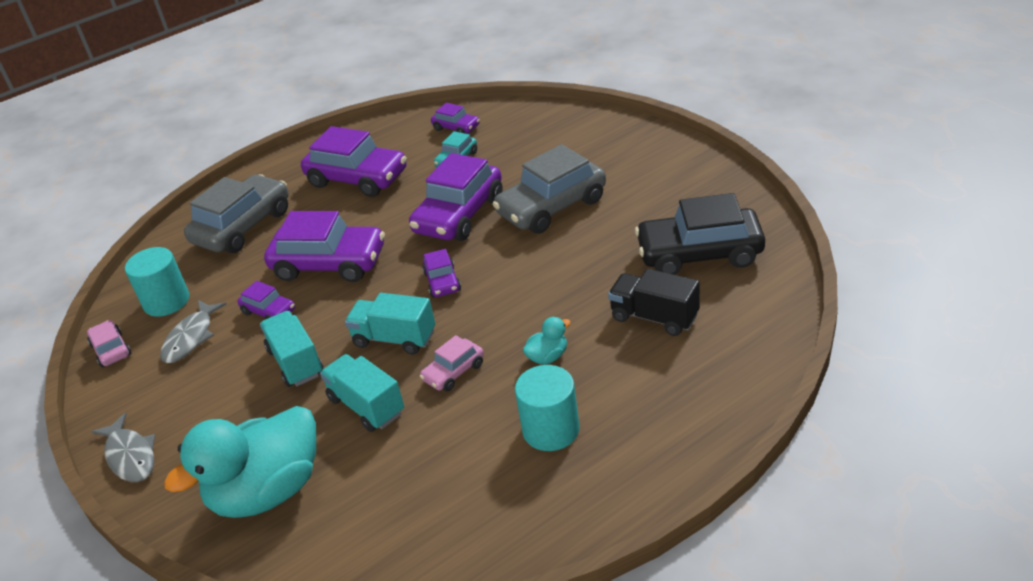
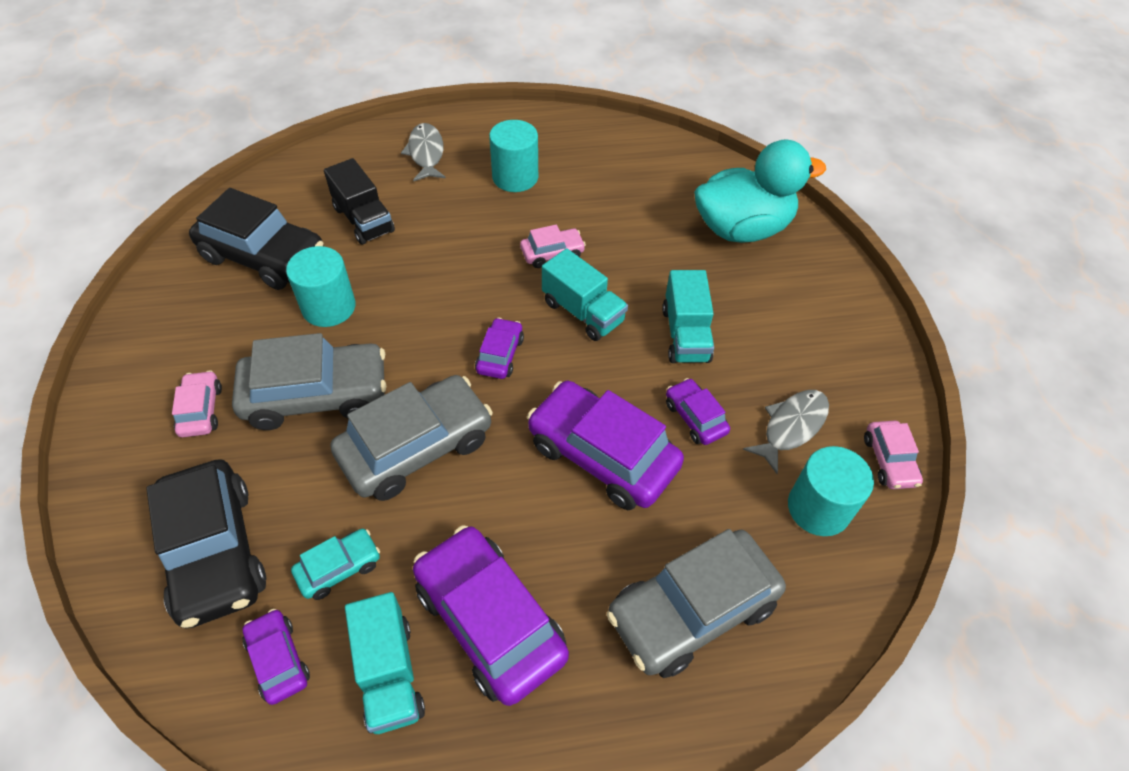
camera: 160 degrees left, 15 degrees up
(130, 456) = (860, 313): grey fish -> grey fish (426, 153)
(366, 406) = (639, 259): turquoise truck -> turquoise truck (389, 673)
(459, 215) = (416, 447): purple car -> grey car
(530, 137) = (215, 551): none -> black car
(548, 357) = (471, 229): turquoise duck -> none
(604, 249) = (329, 307): none -> turquoise cylinder
(616, 170) = (201, 410): none -> pink car

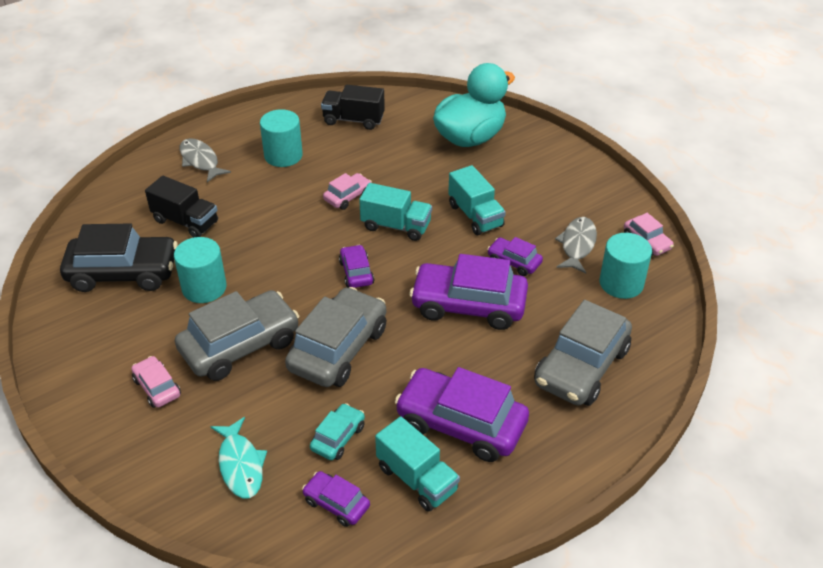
camera: 25 degrees left, 10 degrees down
(215, 551) = (240, 465): black car -> turquoise fish
(619, 160) = (353, 120): none -> black truck

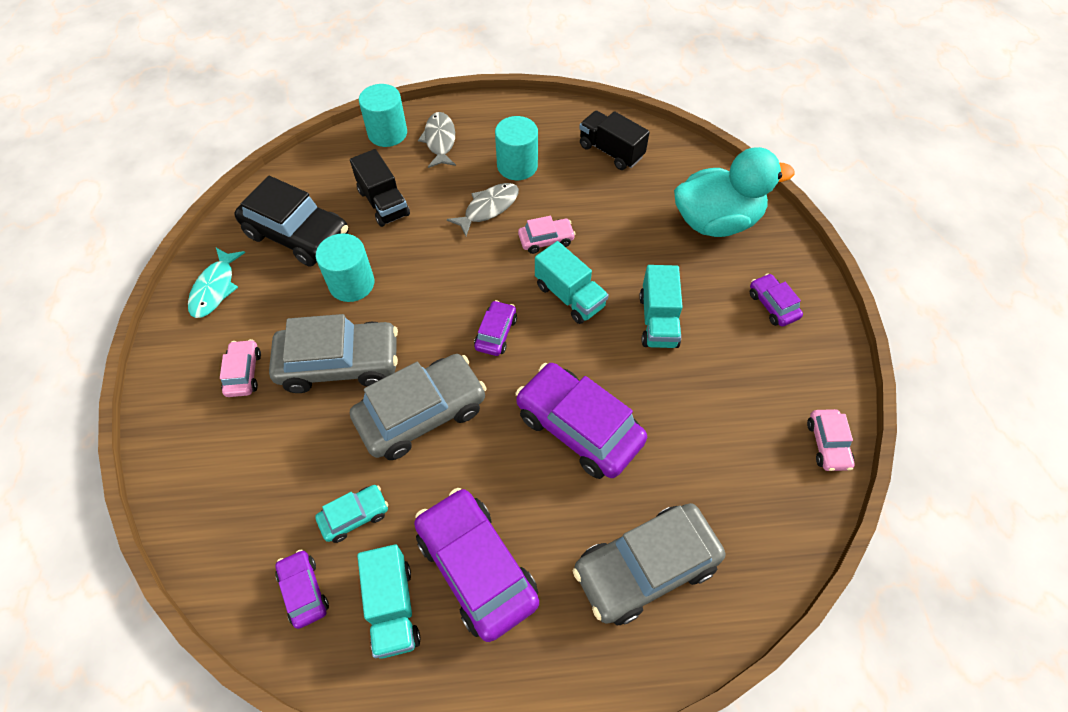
camera: 30 degrees right, 15 degrees up
(240, 465) = (254, 497): turquoise fish -> turquoise fish (215, 288)
(514, 262) = (661, 397): purple car -> purple car (772, 305)
(577, 245) = (744, 409): grey fish -> grey fish (488, 208)
(621, 283) = (761, 484): turquoise cylinder -> turquoise cylinder (387, 133)

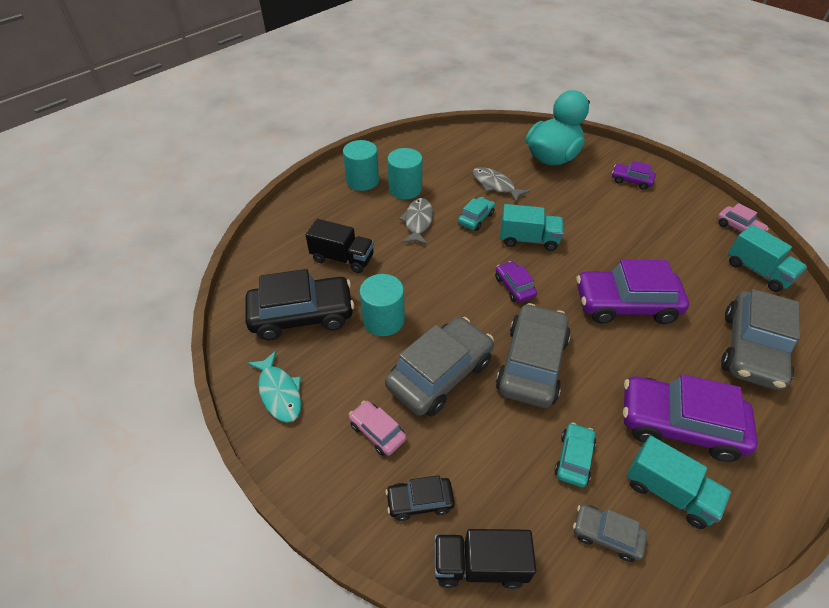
camera: 40 degrees left, 10 degrees down
(212, 448) = (420, 501): none -> black car
(304, 591) = (606, 535): purple car -> grey car
(387, 133) = (291, 216): turquoise cylinder -> turquoise cylinder (362, 181)
(440, 141) = (335, 201): grey fish -> grey fish (495, 185)
(546, 240) = (475, 218): pink car -> turquoise car
(611, 151) = (451, 153): black truck -> black truck (479, 565)
(658, 320) = (590, 222): turquoise truck -> turquoise truck (757, 271)

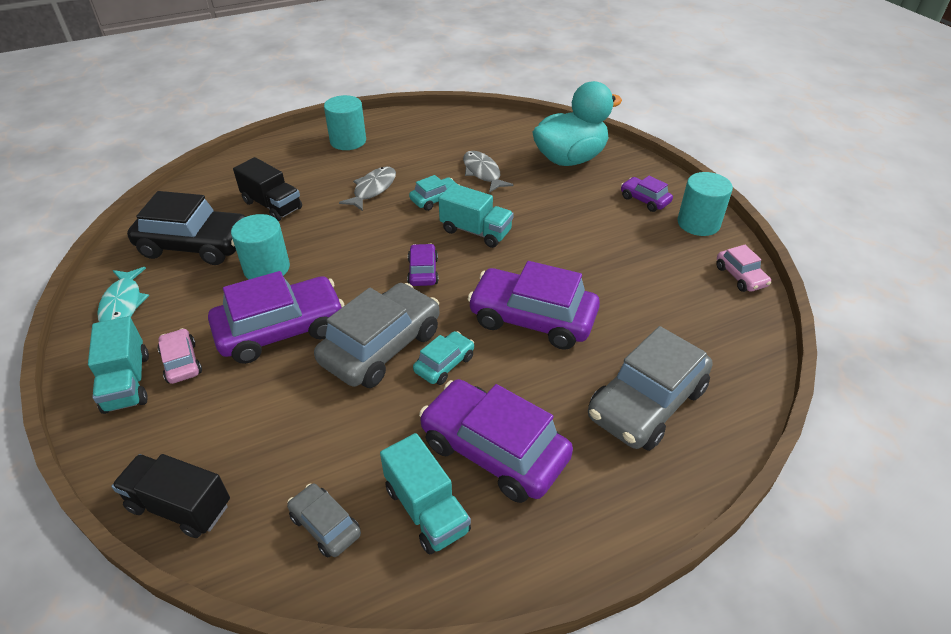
camera: 20 degrees right, 5 degrees down
(405, 189) = (384, 157): turquoise cylinder -> turquoise cylinder (698, 223)
(420, 501) = (170, 433): black car -> none
(440, 374) = (281, 330): grey car -> purple car
(573, 458) = (351, 445): turquoise car -> turquoise car (444, 364)
(757, 271) = (726, 326): turquoise truck -> turquoise truck (127, 382)

